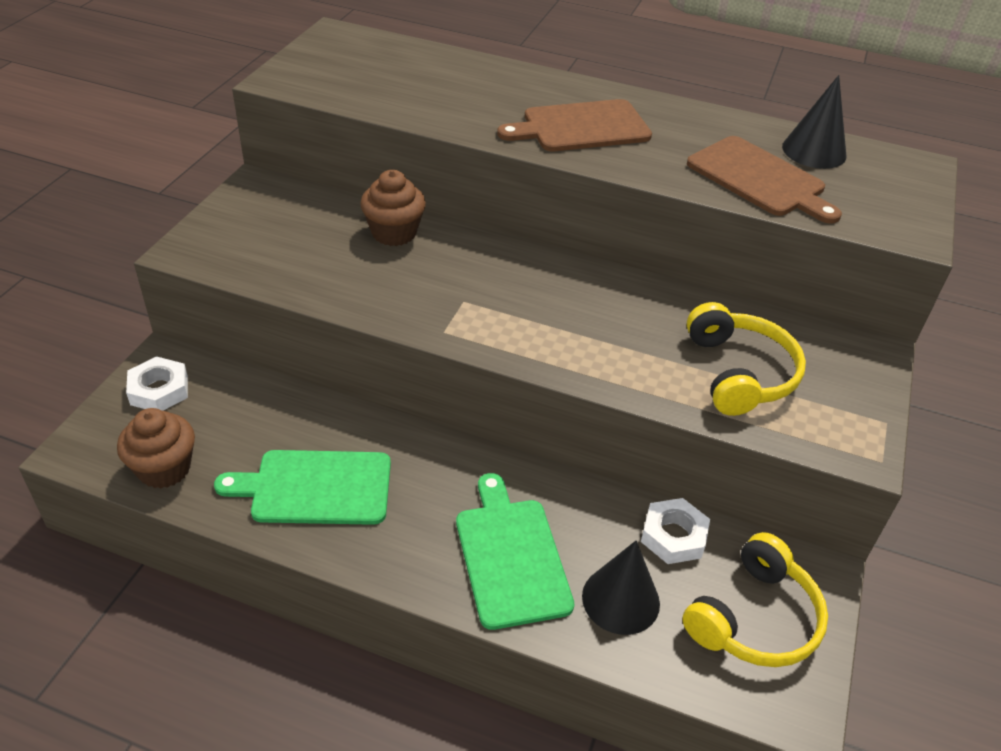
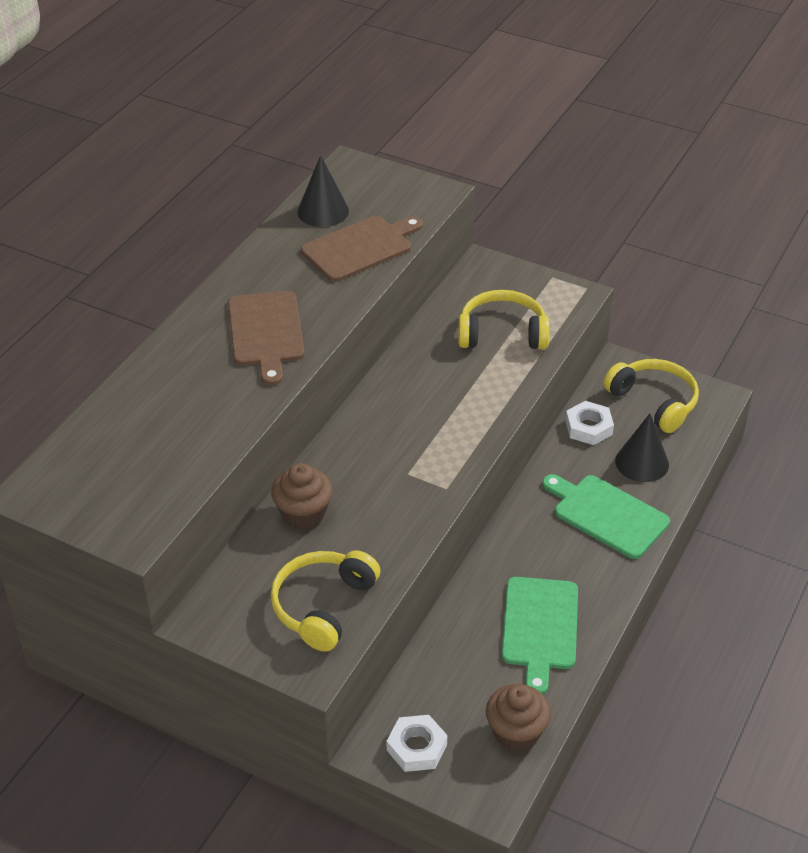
camera: 80 degrees left, 0 degrees up
(267, 252) = (322, 606): none -> yellow headphones
(511, 556) = (607, 514): green cutting board -> green cutting board turned 45 degrees clockwise

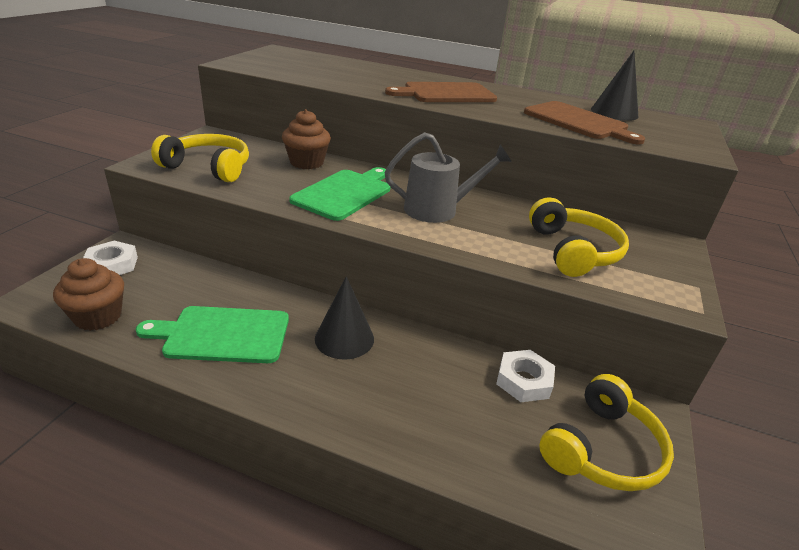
camera: 80 degrees right, 10 degrees down
(427, 411) = (437, 210): none -> grey watering can
(607, 514) = (384, 392): green cutting board -> green cutting board (345, 193)
(642, 462) = (481, 430): black cone -> black cone (344, 338)

